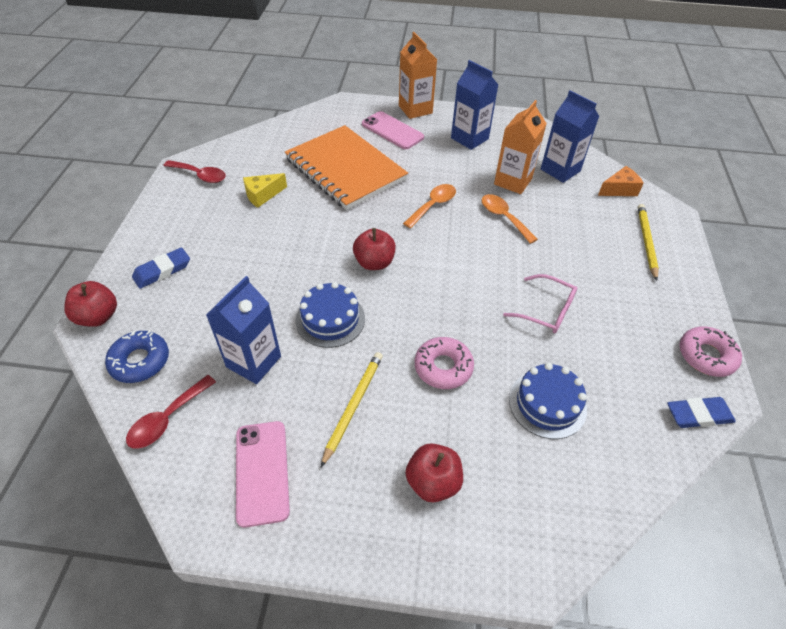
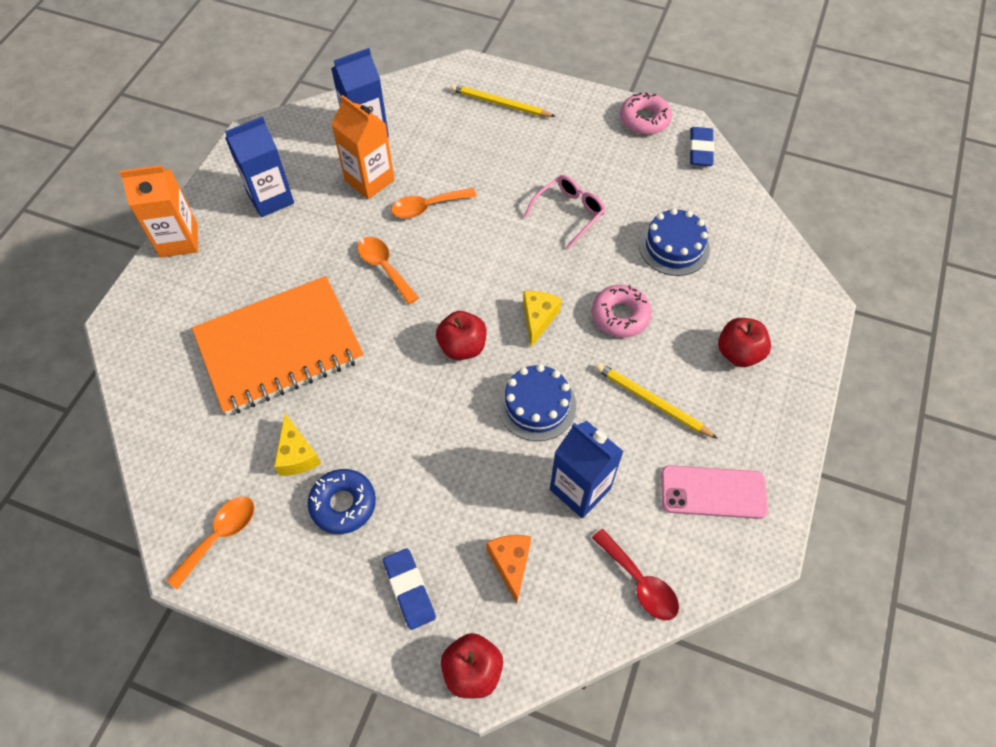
camera: 75 degrees left, 10 degrees up
(140, 361) = (555, 614): blue donut -> blue donut (343, 504)
(200, 175) = (220, 536): red spoon -> orange spoon
(392, 131) = (216, 277): pink phone -> none
(418, 306) = (538, 319): none -> yellow cheese
(619, 190) = (417, 94): orange cheese -> orange cheese (511, 564)

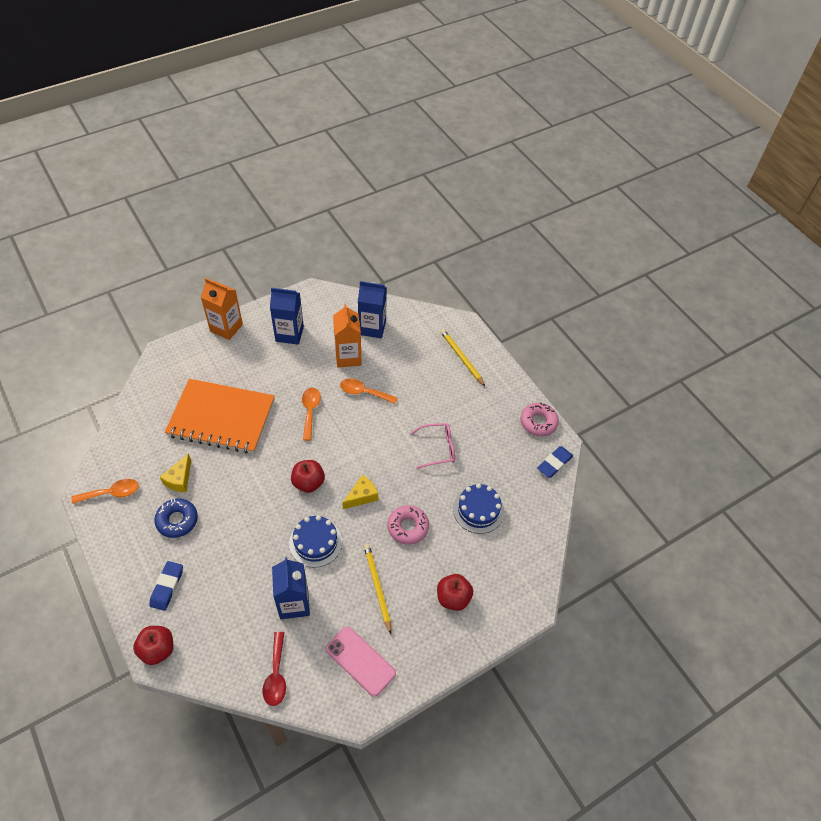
camera: 35 degrees right, 5 degrees down
(511, 564) = (224, 613): orange cheese -> none

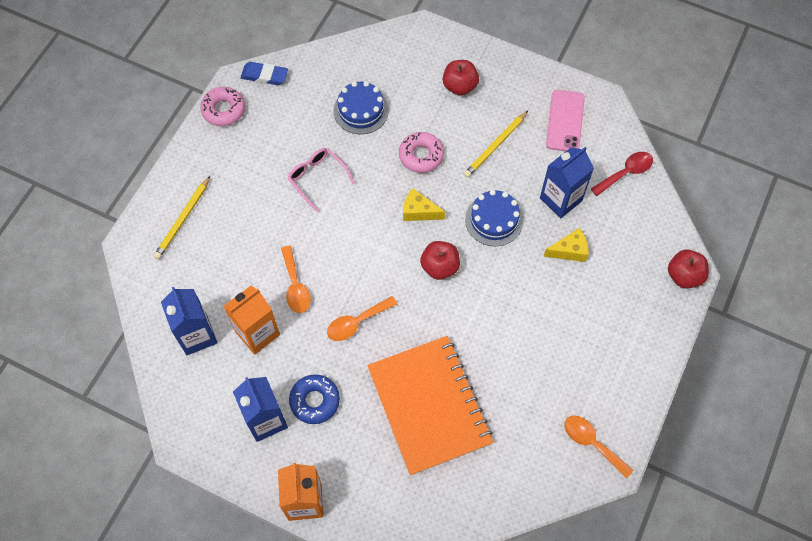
camera: 120 degrees left, 10 degrees up
(167, 587) = (631, 312): blue eraser -> none
(177, 520) = (568, 355): blue donut -> blue donut (315, 401)
(179, 479) = (527, 389): yellow cheese -> yellow cheese (569, 251)

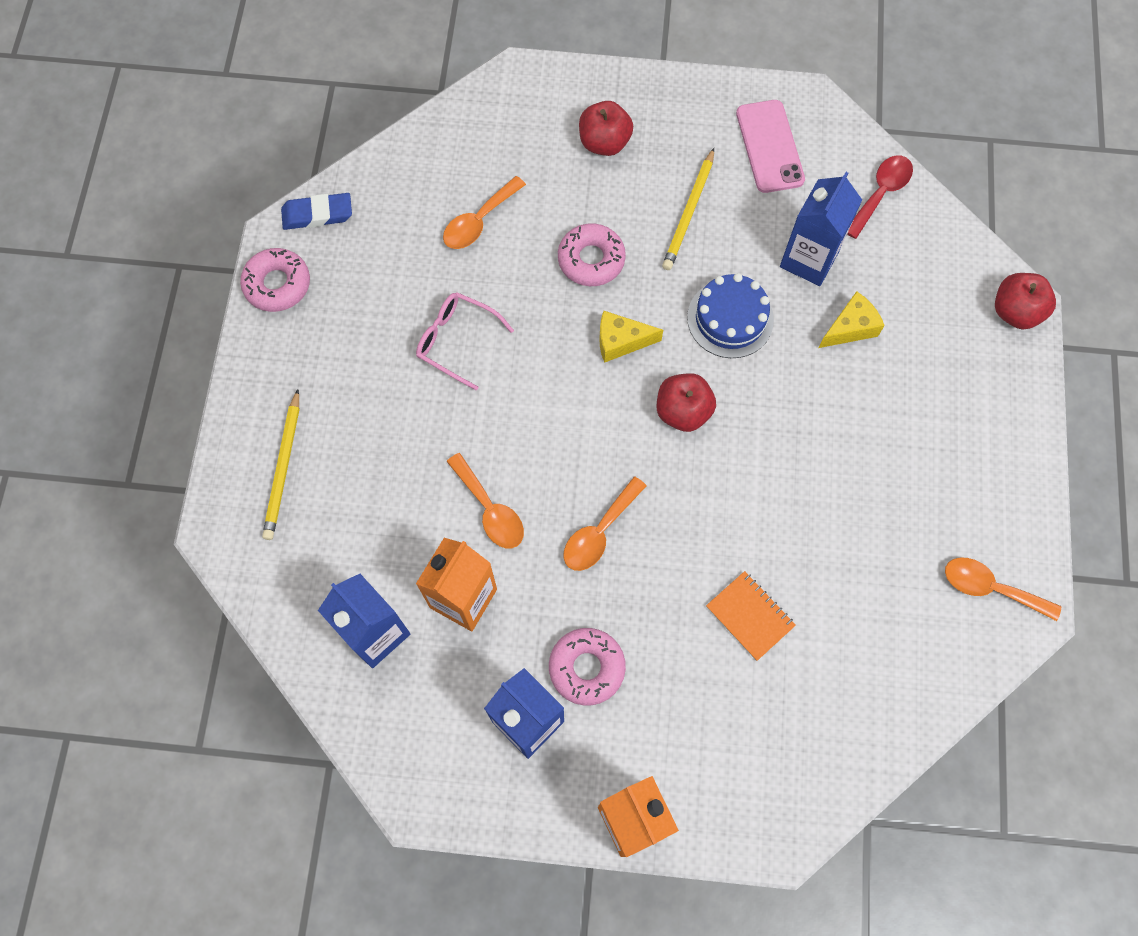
camera: 20 degrees left, 5 degrees up
(315, 401) = (586, 668): blue donut -> pink donut
(361, 110) = (479, 221): blue cake -> orange spoon
(429, 406) = (750, 616): orange notebook -> orange notebook, size x0.41

